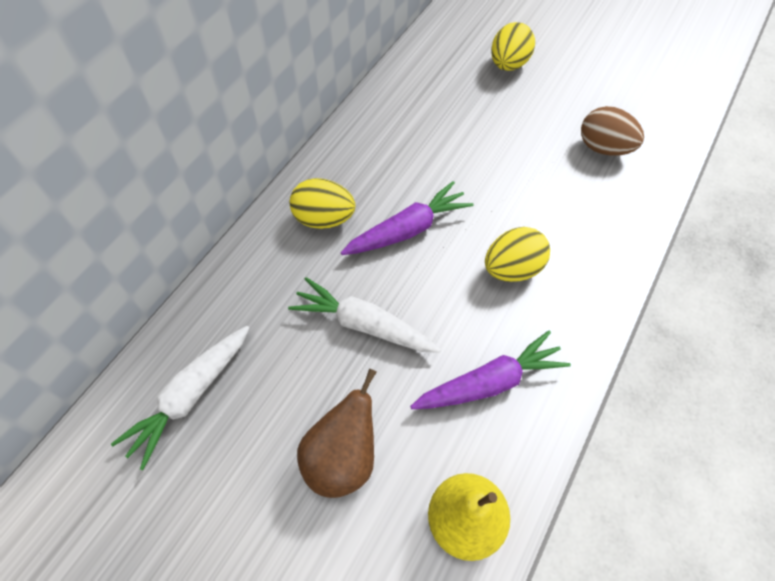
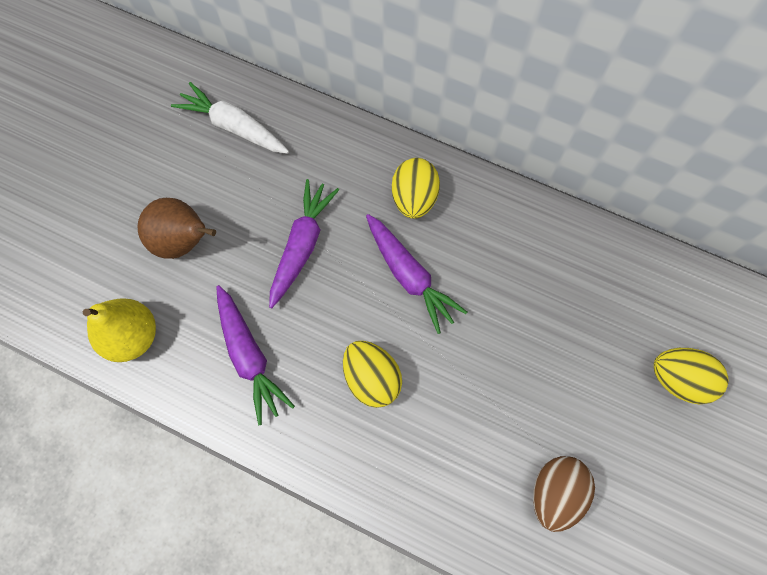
camera: 85 degrees right, 10 degrees up
(364, 324) = (302, 246): white carrot -> purple carrot

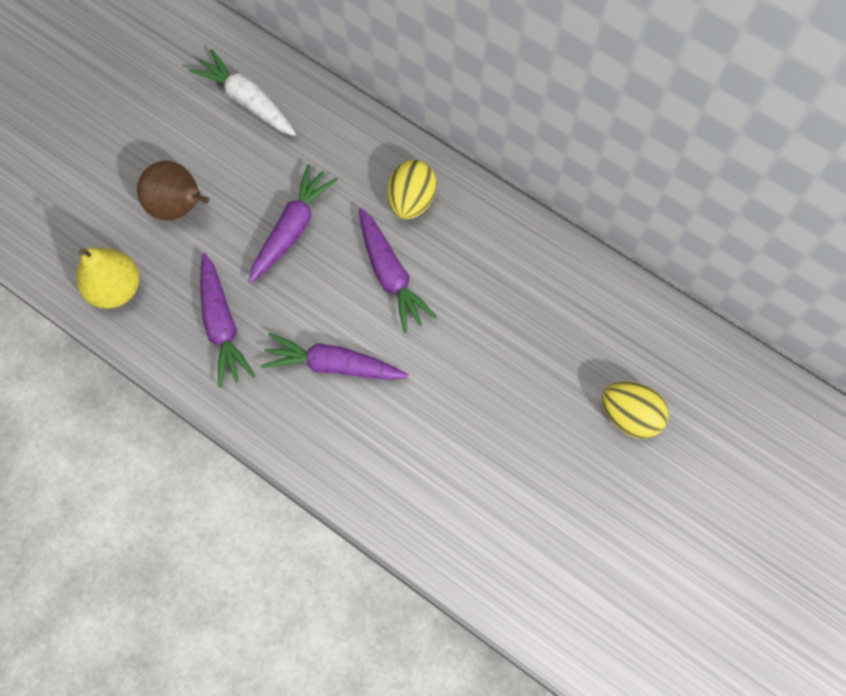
camera: 10 degrees right, 0 degrees up
(372, 379) = (333, 365): yellow egg -> purple carrot
(555, 493) = (483, 497): brown egg -> none

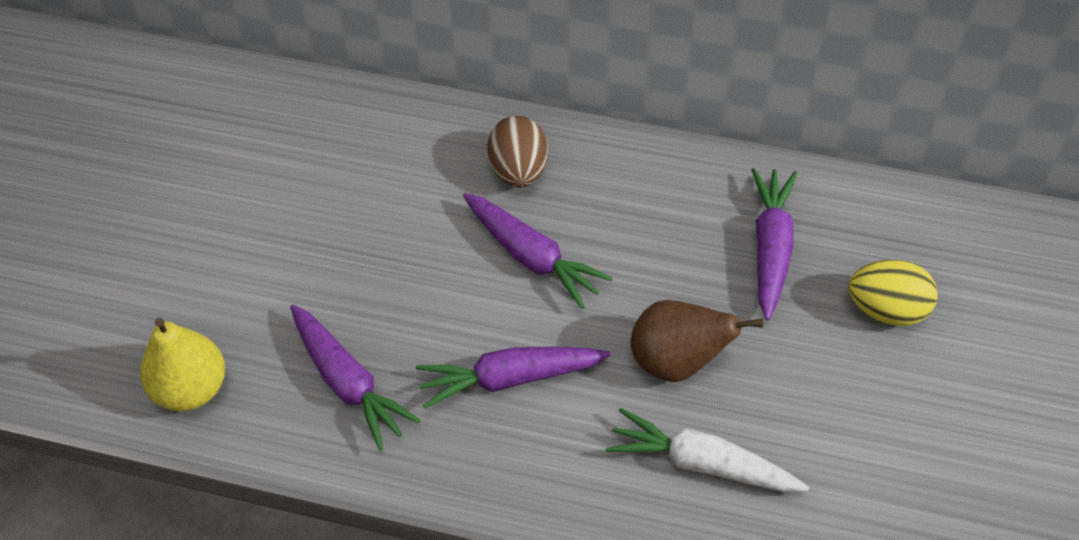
camera: 20 degrees left, 15 degrees down
(179, 207) = (234, 270): brown pear -> brown pear (678, 362)
(247, 101) = (269, 129): white carrot -> white carrot (702, 464)
(292, 229) = (388, 247): purple carrot -> purple carrot (771, 248)
(411, 201) = (518, 171): yellow egg -> brown egg

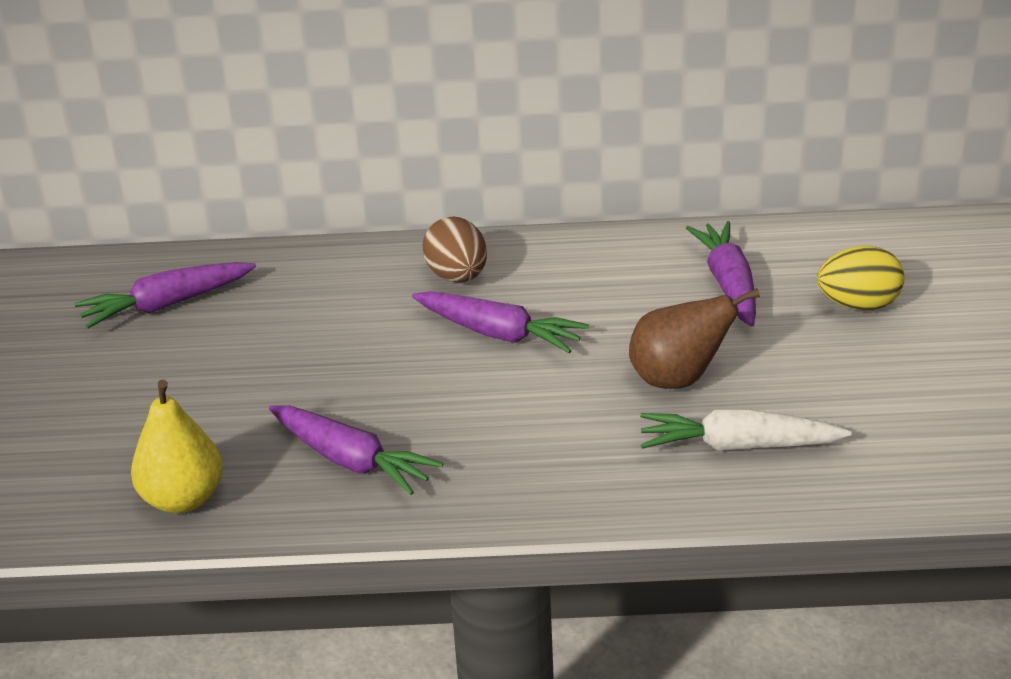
camera: 15 degrees left, 20 degrees down
(510, 378) = (518, 424): purple carrot -> purple carrot (167, 305)

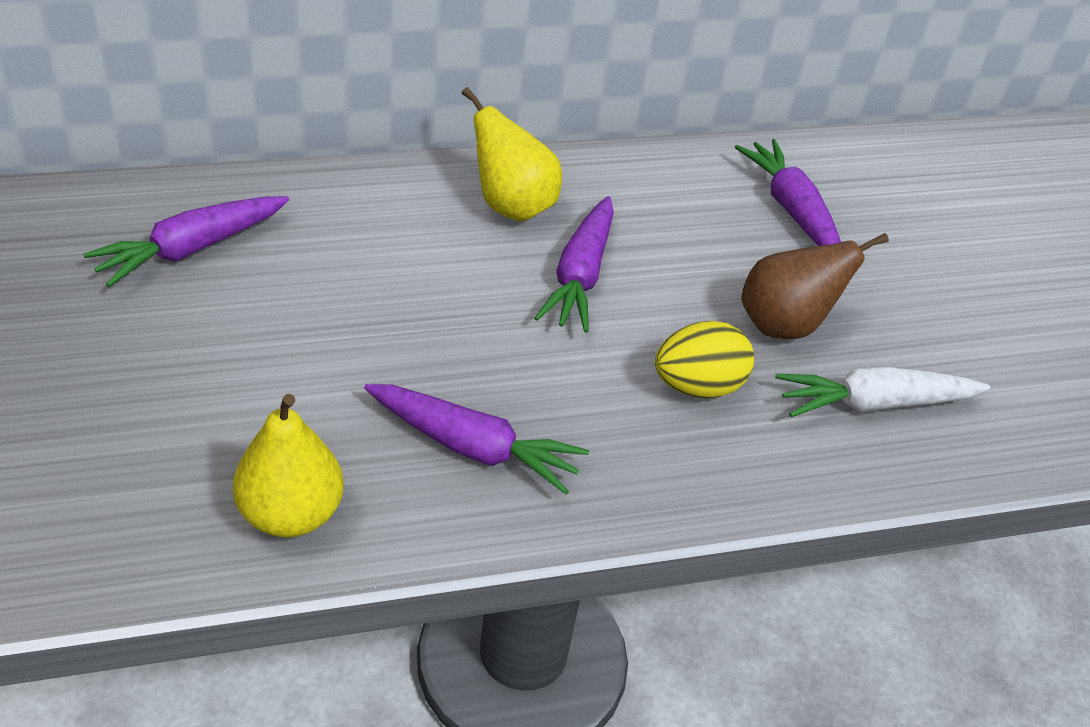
camera: 20 degrees left, 10 degrees up
(457, 276) = (511, 206): brown egg -> yellow pear
(499, 334) = (580, 275): purple carrot -> purple carrot turned 90 degrees clockwise
(858, 305) = (923, 231): yellow egg -> yellow egg (697, 386)

